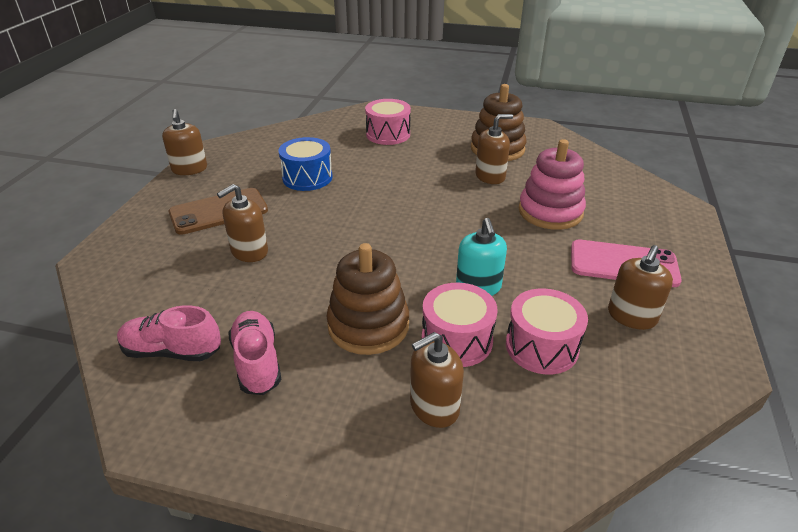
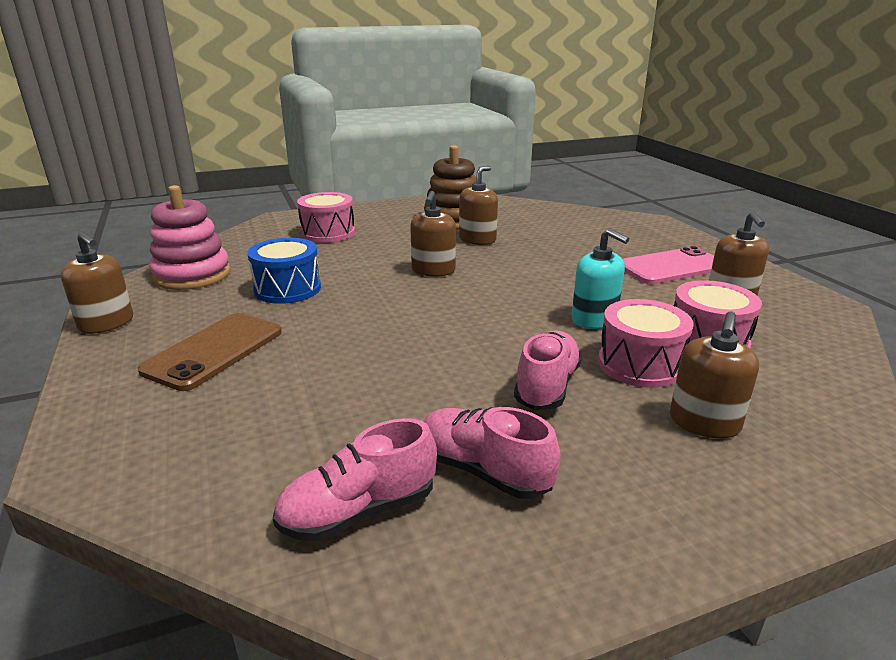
camera: 35 degrees left, 10 degrees down
(249, 251) = (314, 374): brown soap dispenser -> brown soap dispenser (433, 270)
(368, 325) = (547, 386): brown stacking toy -> pink shoe
(550, 212) = (566, 250): pink stacking toy -> pink stacking toy (192, 275)

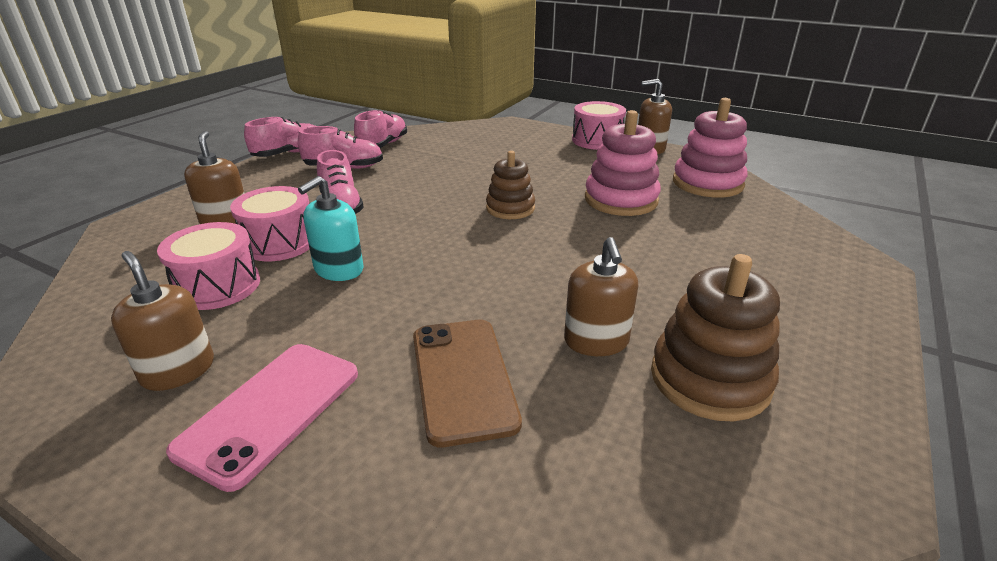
camera: 140 degrees right, 5 degrees up
(214, 351) = (560, 159): brown phone -> brown phone (463, 378)
(287, 289) = (621, 200): blue drum -> pink stacking toy
(328, 233) = (759, 267): pink drum -> pink drum (597, 140)
(385, 316) = (510, 208): none -> brown stacking toy
(433, 270) = (554, 264): brown soap dispenser -> none
(555, 583) = (289, 153): none -> pink shoe
(594, 319) = (338, 269): turquoise soap dispenser -> turquoise soap dispenser turned 60 degrees counterclockwise

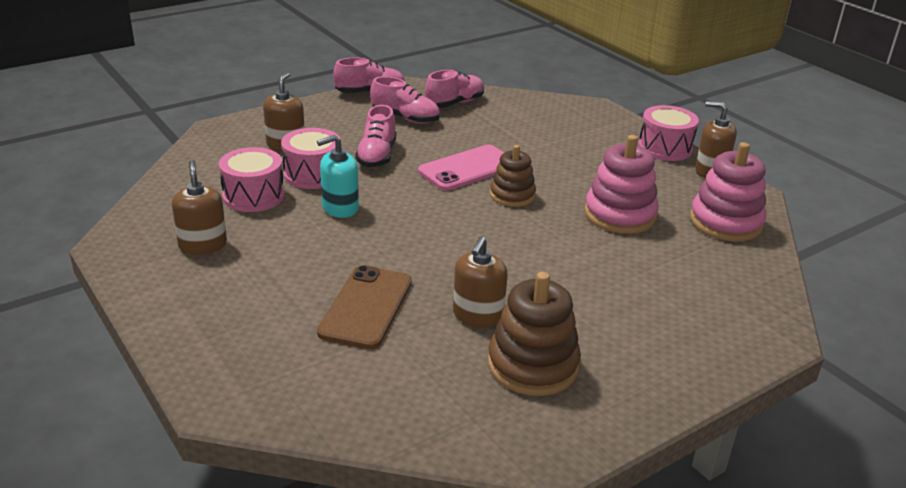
camera: 25 degrees right, 0 degrees up
(270, 411) = (241, 286): pink phone -> pink phone (468, 168)

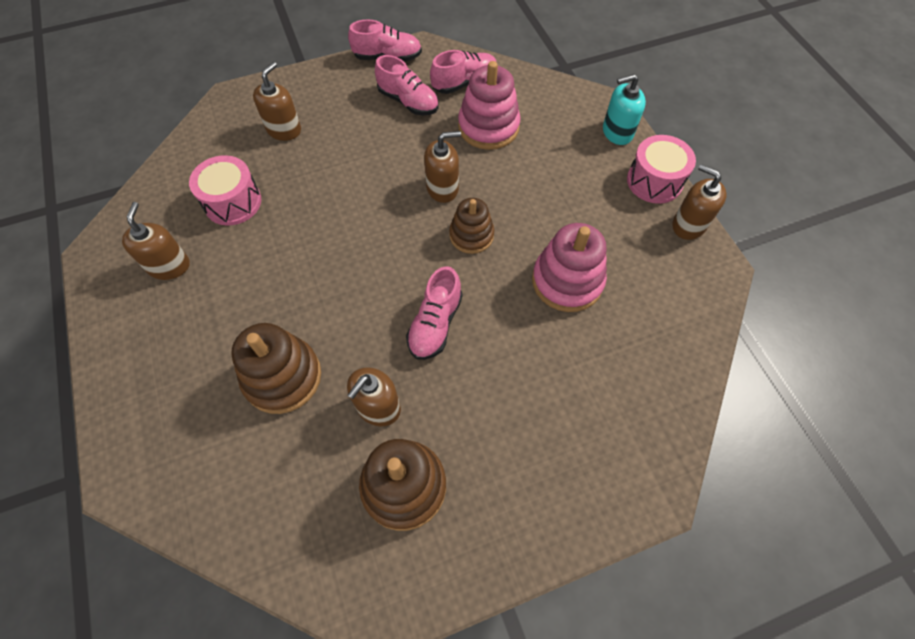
camera: 15 degrees right, 30 degrees up
(312, 174) = (295, 177): pink drum -> none
(340, 208) = (304, 231): turquoise soap dispenser -> turquoise soap dispenser (617, 132)
(366, 307) = (282, 377): brown phone -> brown stacking toy
(377, 156) = (362, 157): pink shoe -> pink shoe (435, 324)
(468, 168) = (442, 188): pink phone -> brown soap dispenser
(725, 222) = (672, 309): pink stacking toy -> pink stacking toy (488, 127)

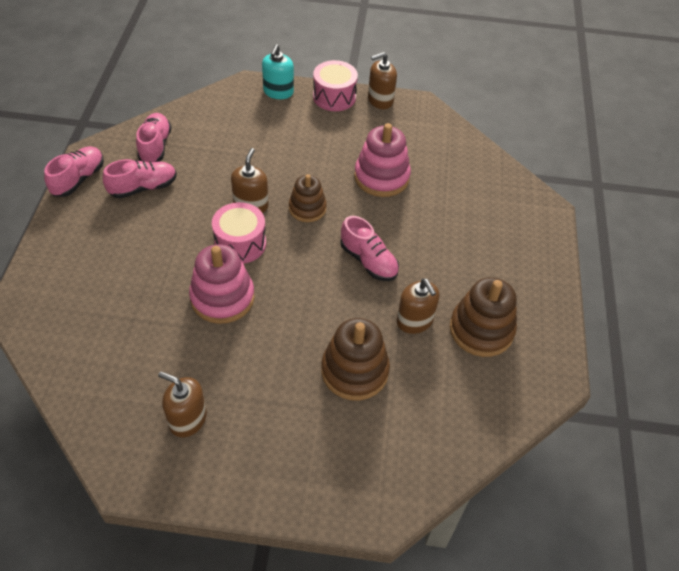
camera: 65 degrees left, 10 degrees down
(233, 202) = (152, 348): pink drum -> pink drum (240, 243)
(284, 130) = (98, 281): brown soap dispenser -> none
(488, 127) = (213, 153): pink stacking toy -> pink stacking toy (222, 298)

